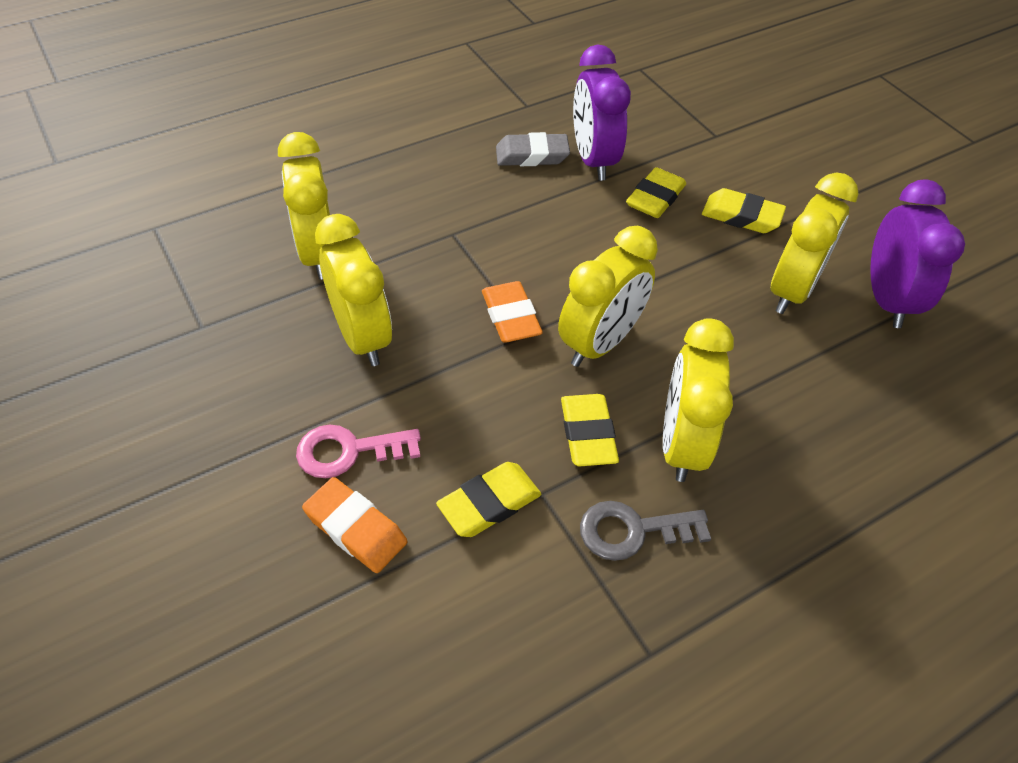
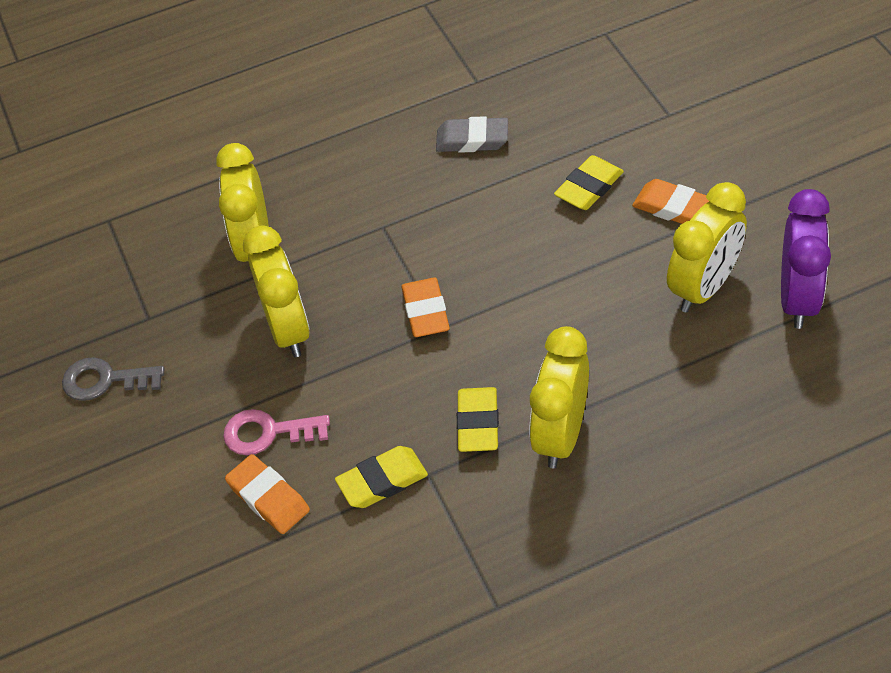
camera: 15 degrees right, 0 degrees up
(593, 160) = (534, 144): purple clock -> none
(600, 343) = (505, 339): yellow clock -> none
(633, 531) = (502, 508): grey key -> grey key (105, 380)
(741, 216) = (673, 207): yellow eraser -> orange eraser

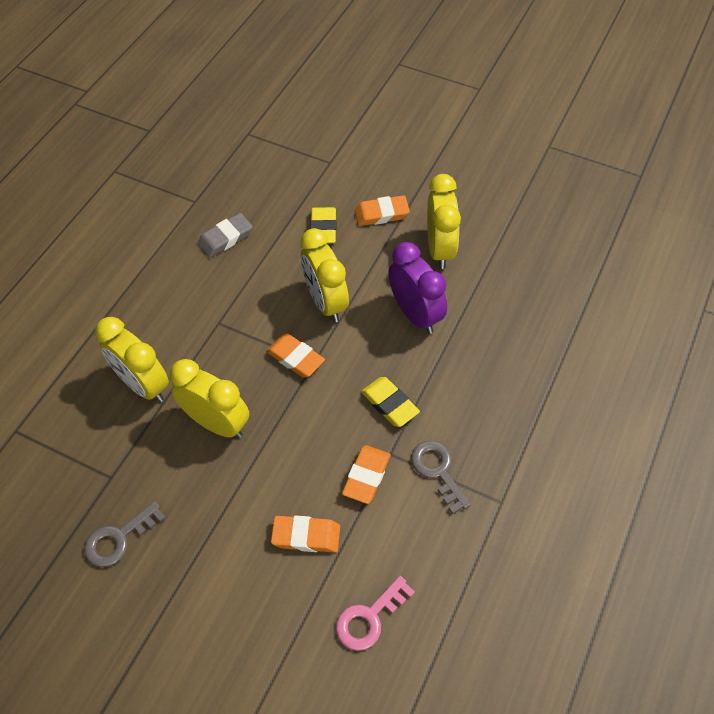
camera: 45 degrees left, 5 degrees up
(268, 433) = (266, 496): pink key -> pink key (369, 618)
(382, 481) = (366, 476): yellow eraser -> orange eraser
(461, 527) = (438, 471): none -> grey key
(561, 435) = (442, 380): yellow clock -> yellow clock (326, 302)
(798, 299) = (493, 227): purple clock -> purple clock (415, 314)

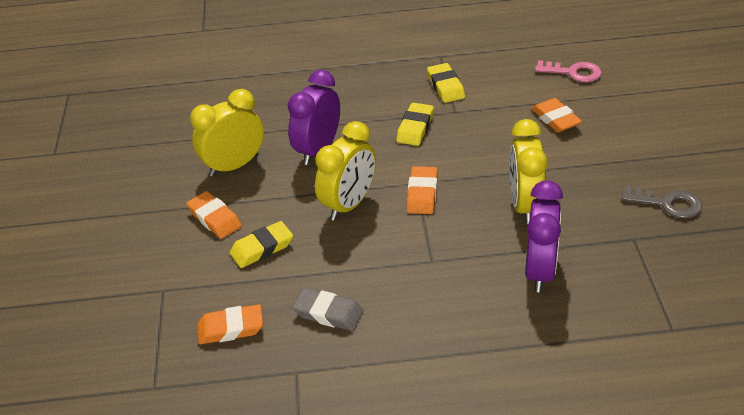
camera: 120 degrees left, 15 degrees down
(143, 385) = (540, 270): yellow clock -> purple clock
(366, 476) = (483, 113): orange eraser -> orange eraser (231, 328)
(438, 471) = (446, 86): grey key -> yellow eraser

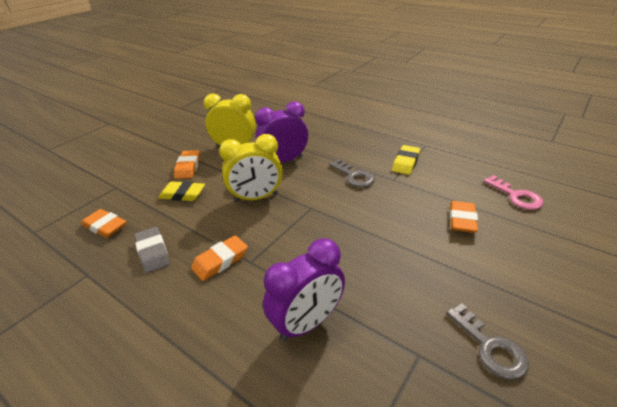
camera: 40 degrees right, 5 degrees down
(415, 128) = (354, 176): yellow eraser -> grey key
(422, 194) = (304, 216): orange eraser -> orange eraser (220, 261)
(524, 205) = (360, 266): yellow clock -> none

